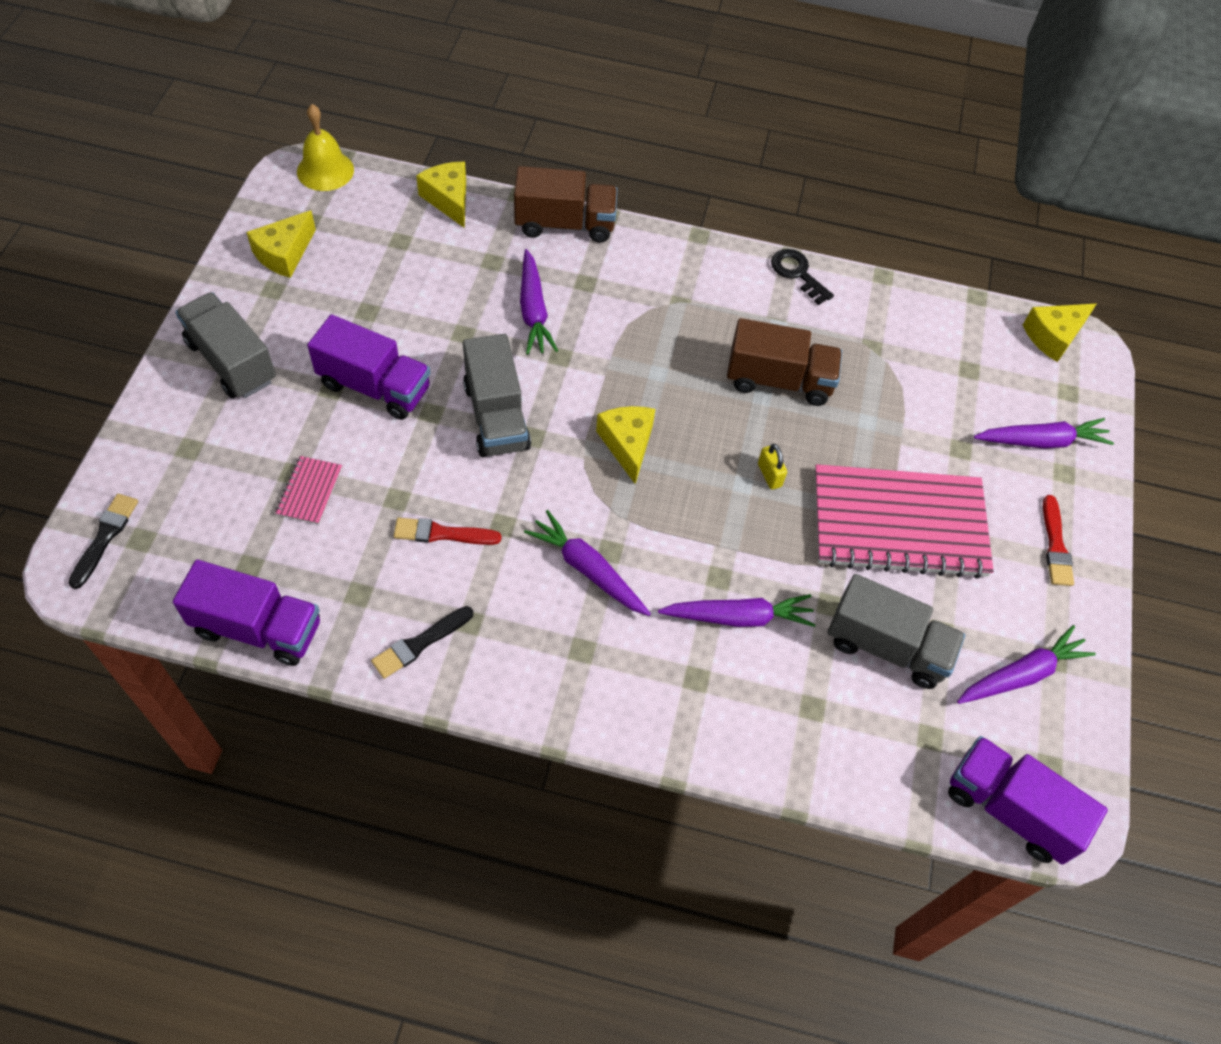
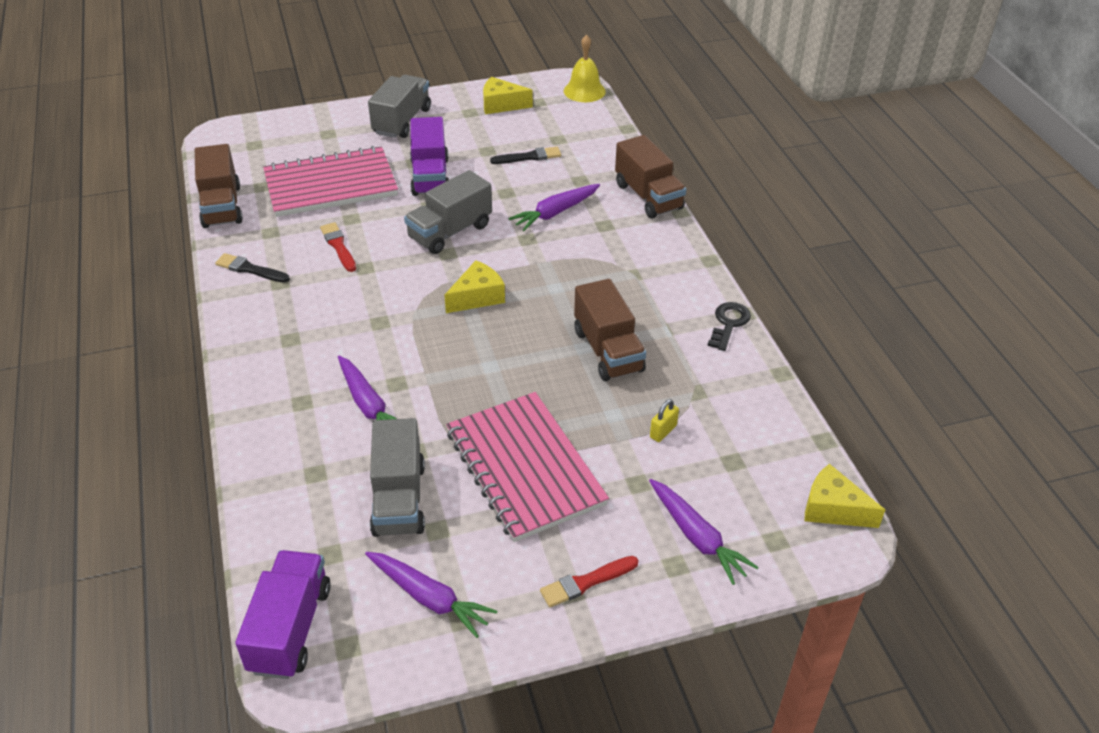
camera: 65 degrees right, 15 degrees down
(105, 537) = (247, 133): black brush -> black brush (529, 157)
(258, 628) = (222, 206): purple truck -> brown truck
(310, 491) = (331, 185): pink notebook -> pink notebook, size x2.48
(448, 200) = (614, 143): yellow cheese -> none
(588, 569) = (356, 318): purple carrot -> none
(769, 475) = (511, 377): yellow padlock -> yellow padlock (663, 431)

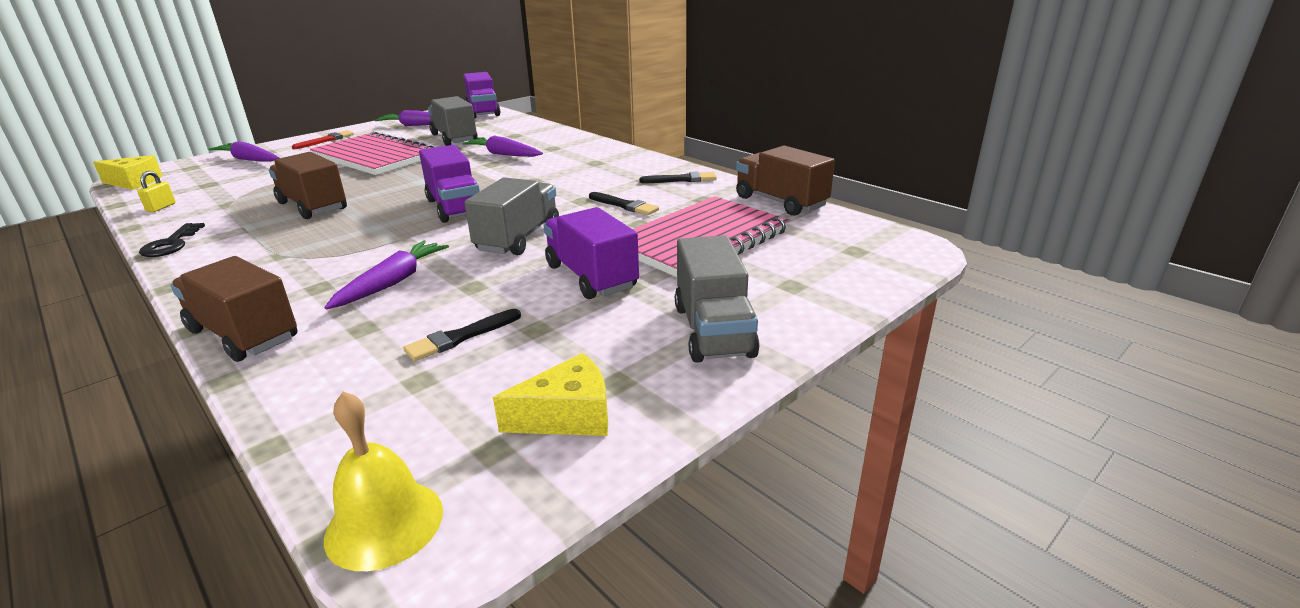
camera: 155 degrees right, 15 degrees down
(338, 246) = (624, 205): red brush -> black brush
(477, 297) = (455, 207): yellow cheese -> purple truck
(663, 431) = (265, 184): yellow padlock -> yellow padlock (161, 207)

